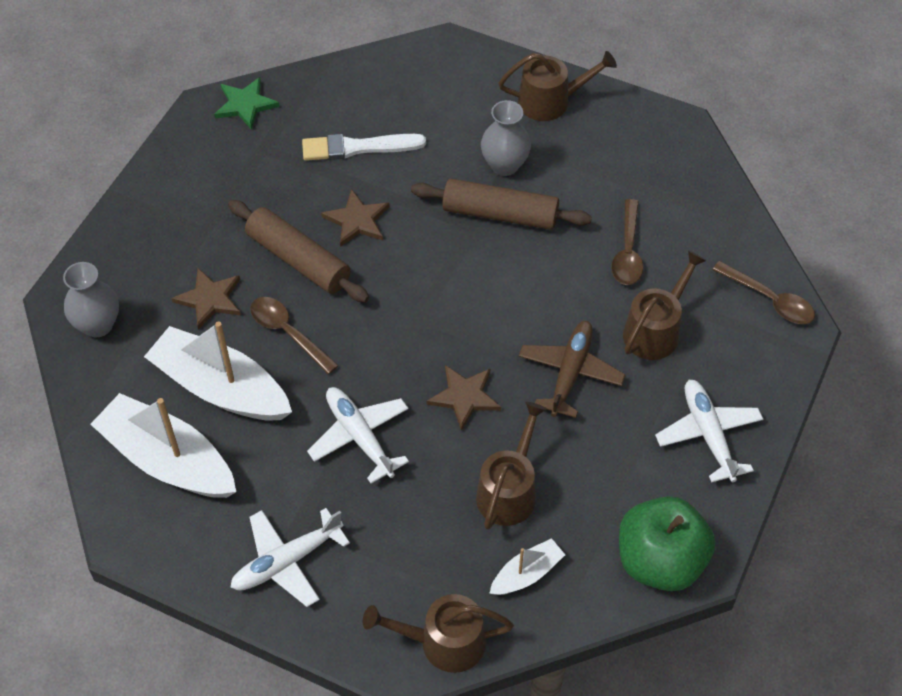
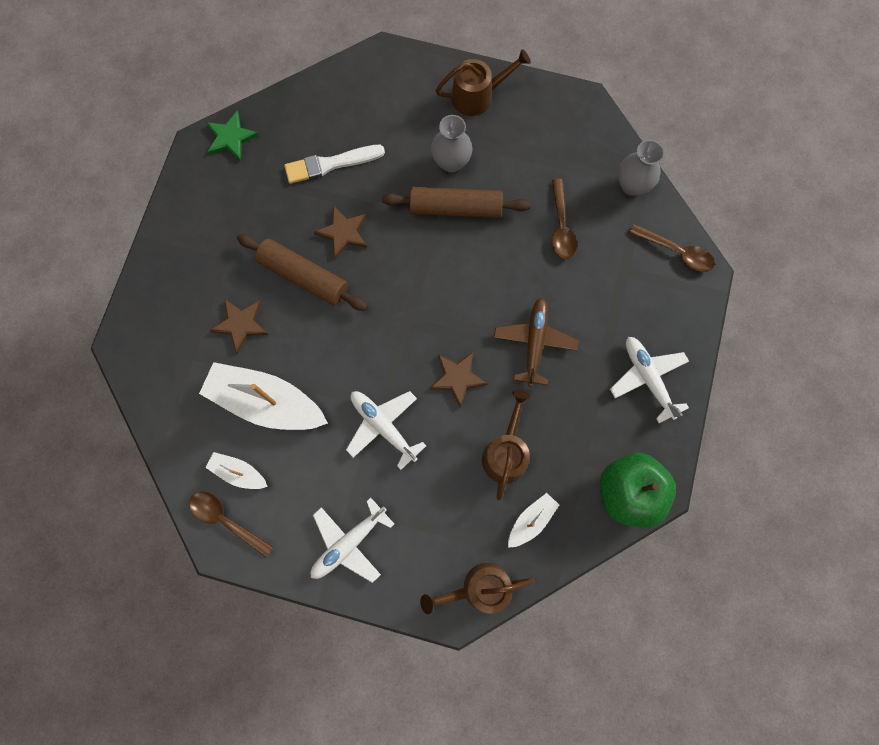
camera: 10 degrees left, 20 degrees up
(98, 325) = (156, 362): grey vase -> grey vase (632, 185)
(168, 460) = (238, 473): white boat -> white boat, size x0.49
(288, 333) = (309, 344): brown spoon -> brown spoon (226, 520)
(655, 330) = (593, 294): brown watering can -> none

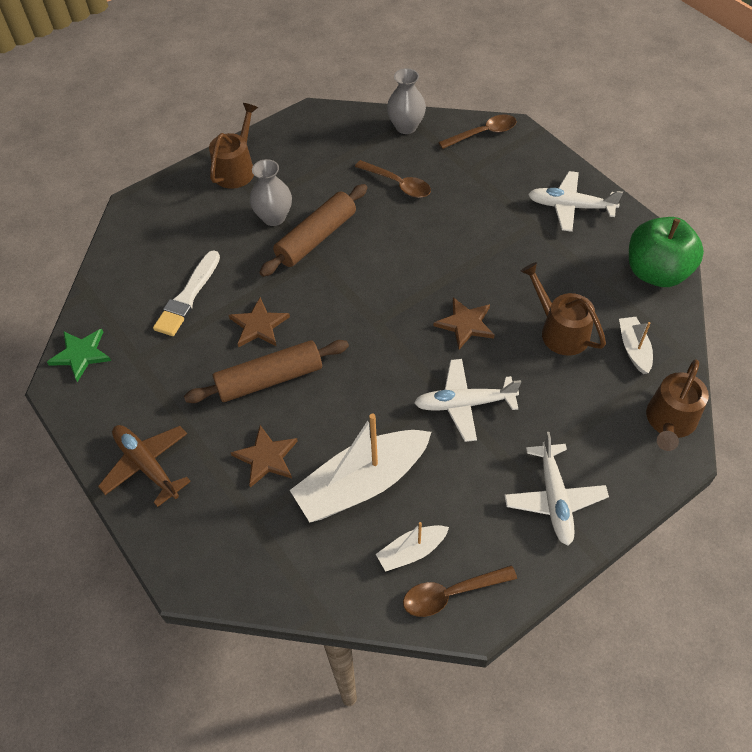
camera: 50 degrees left, 20 degrees down
(534, 342) = (480, 256): brown plane -> brown plane (147, 465)

